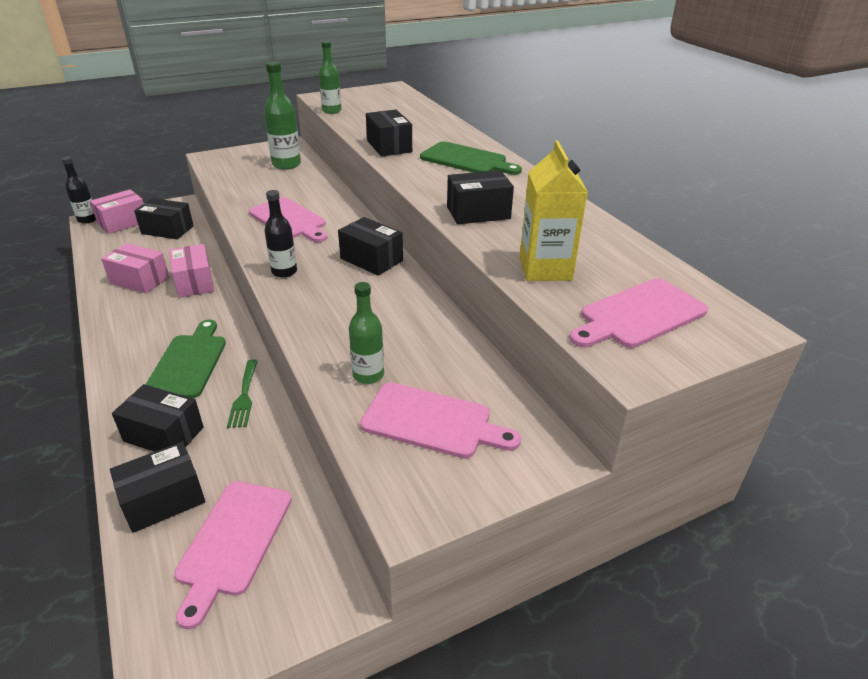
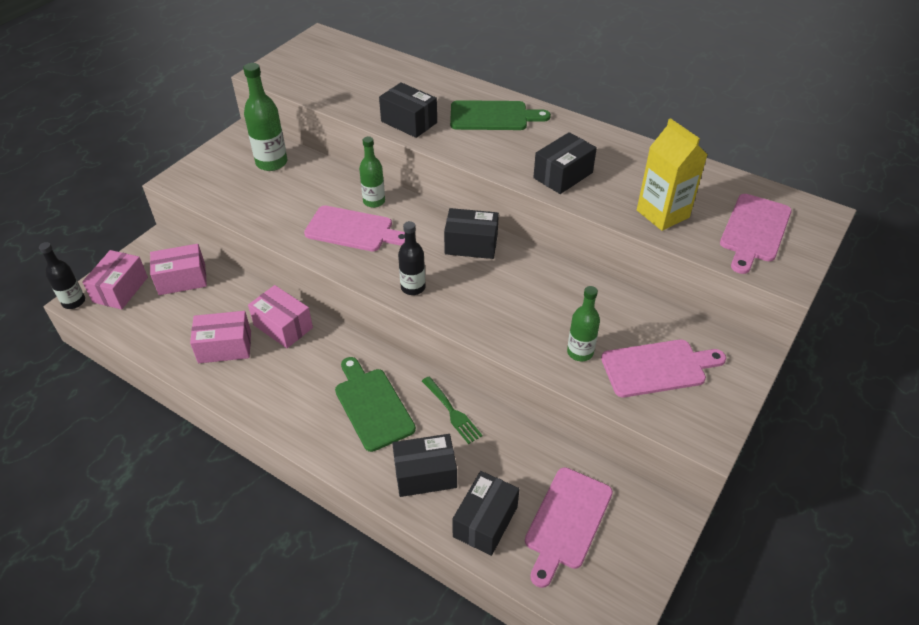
camera: 30 degrees left, 10 degrees up
(167, 230) = (182, 279): black box -> pink box
(233, 542) = (567, 522): pink cutting board -> pink cutting board turned 45 degrees clockwise
(331, 111) = (299, 91): green bottle -> green bottle (374, 201)

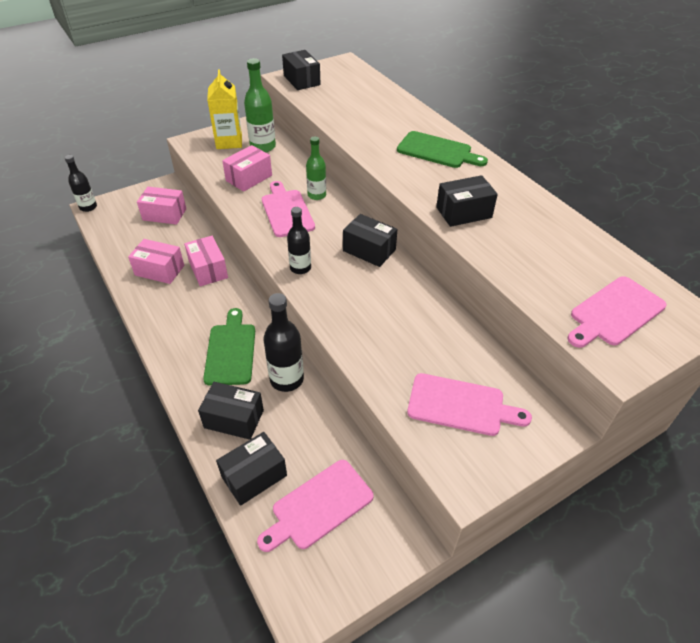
camera: 25 degrees right, 0 degrees up
(120, 289) = (121, 208): pink box -> pink box (249, 178)
(353, 230) = (286, 211): pink cutting board -> pink cutting board turned 150 degrees counterclockwise
(409, 122) = (366, 138): black box -> black box (301, 80)
(452, 412) = (286, 379): green fork -> black bottle
(580, 352) = (400, 366): green bottle -> none
(662, 214) = (533, 270): yellow carton -> yellow carton (229, 142)

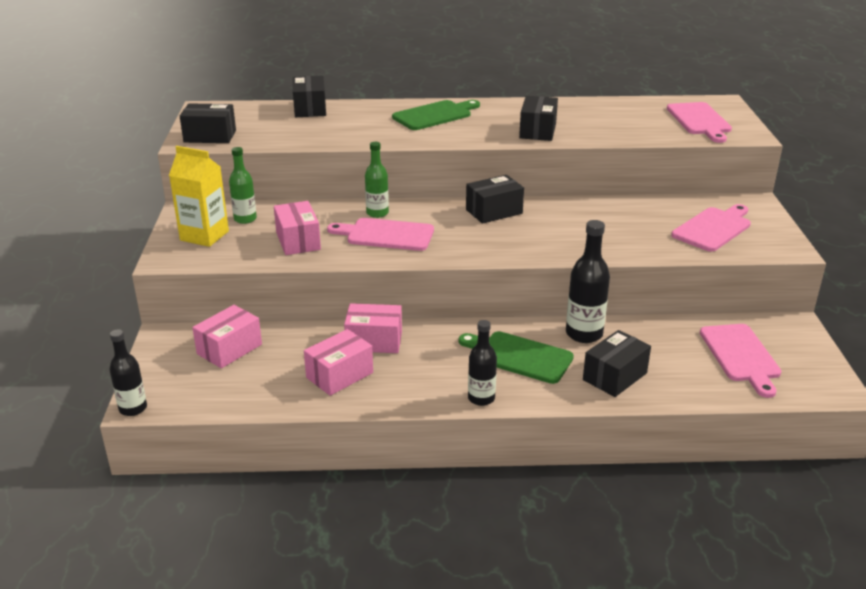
camera: 60 degrees left, 15 degrees down
(254, 476) = (691, 381): black box -> black box (310, 109)
(263, 147) = (245, 219): green bottle -> green bottle, size x0.66
(300, 268) = (487, 250): black bottle -> black bottle (481, 398)

